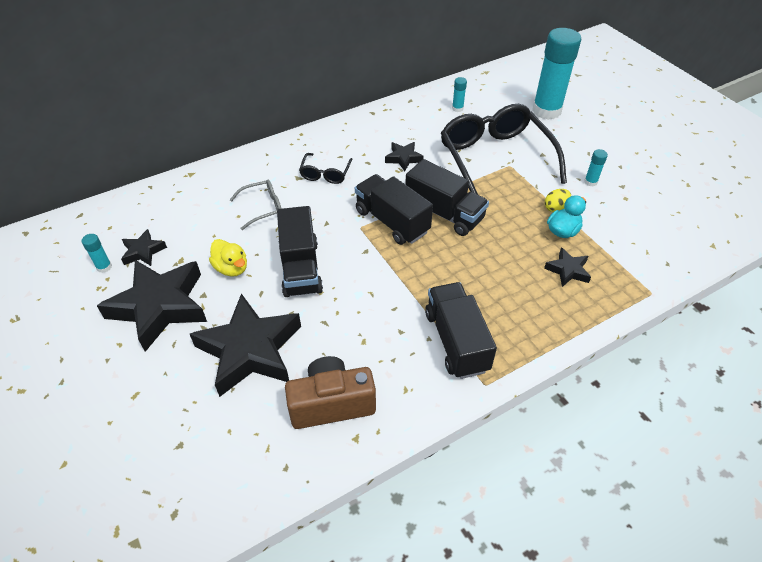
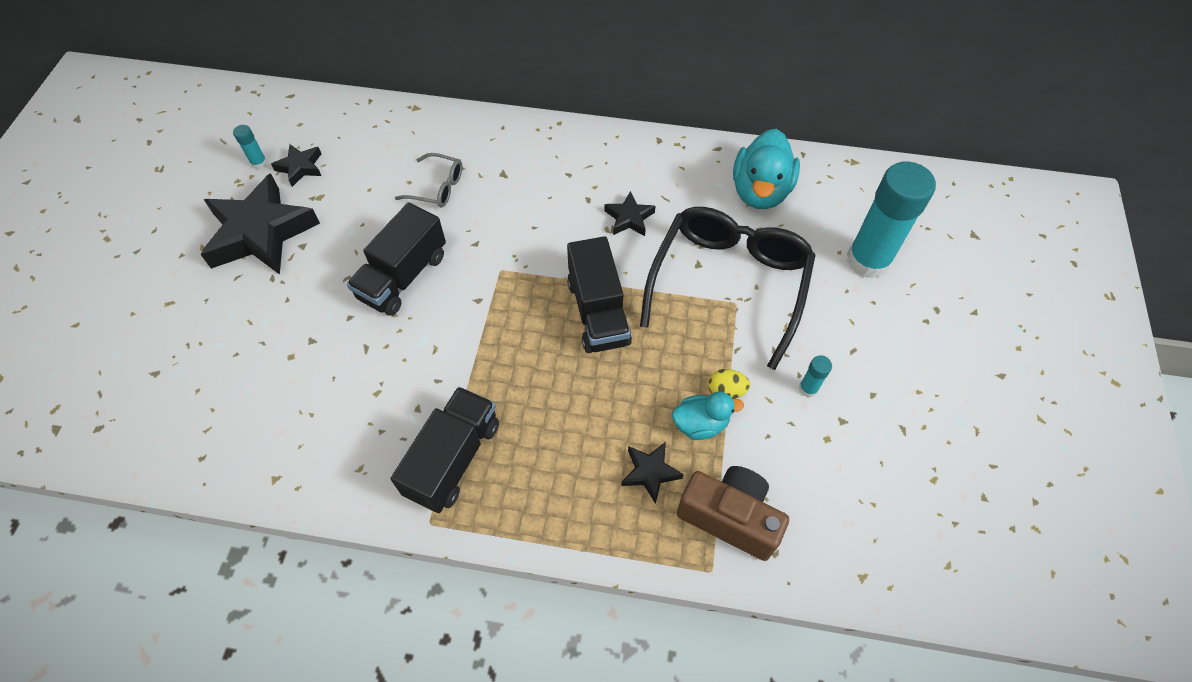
camera: 40 degrees right, 10 degrees up
(231, 268) = (349, 234): yellow duck -> none
(250, 350) = (283, 328): black star -> none
(325, 173) = (533, 186): black glasses -> none
(331, 404) = (290, 431): brown camera -> brown camera (730, 517)
(392, 221) = (536, 285): black truck -> none
(457, 108) = (760, 191): turquoise glue stick -> turquoise duck

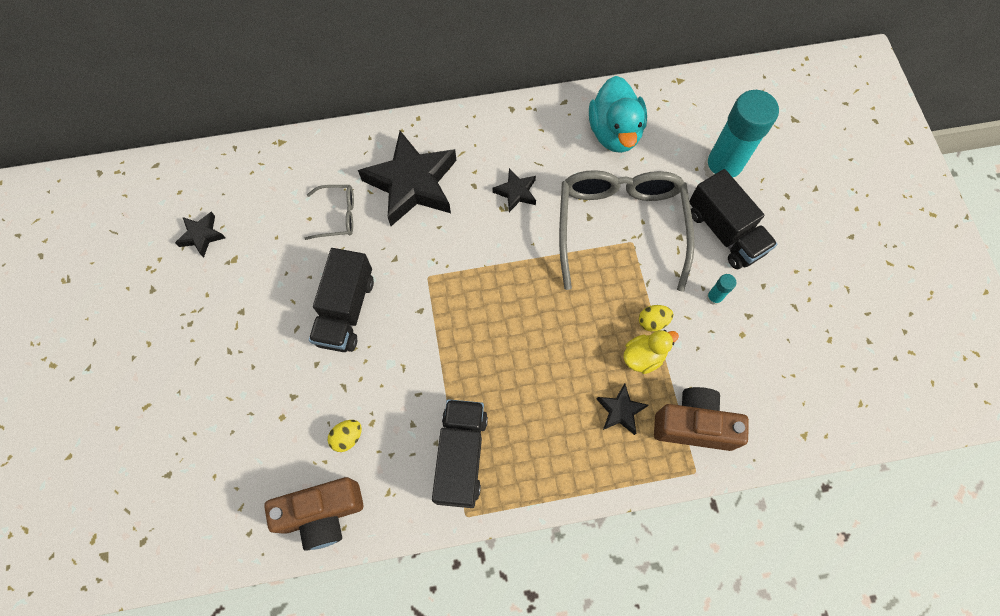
camera: 20 degrees left, 10 degrees up
(259, 163) = (160, 243): turquoise glue stick -> none
(260, 233) = (197, 312): black star -> black star (412, 184)
(283, 466) = (322, 514): none -> brown camera
(345, 398) = (347, 437): none -> yellow egg
(598, 312) = (525, 287): black truck -> black truck (724, 232)
(700, 424) = (643, 356): turquoise duck -> yellow duck
(728, 284) = (620, 227): black glasses -> grey glasses

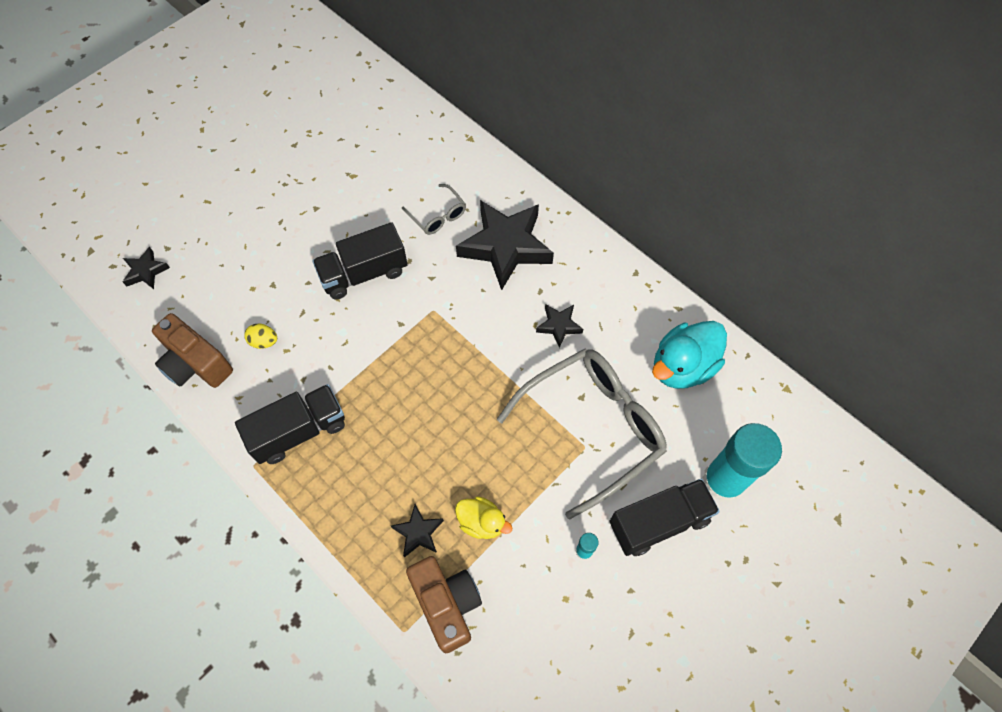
camera: 55 degrees right, 5 degrees down
(202, 235) = (356, 144): black star -> black star (146, 271)
(652, 322) = (520, 510): yellow egg -> none
(724, 232) = (659, 522): black truck -> black truck turned 135 degrees counterclockwise

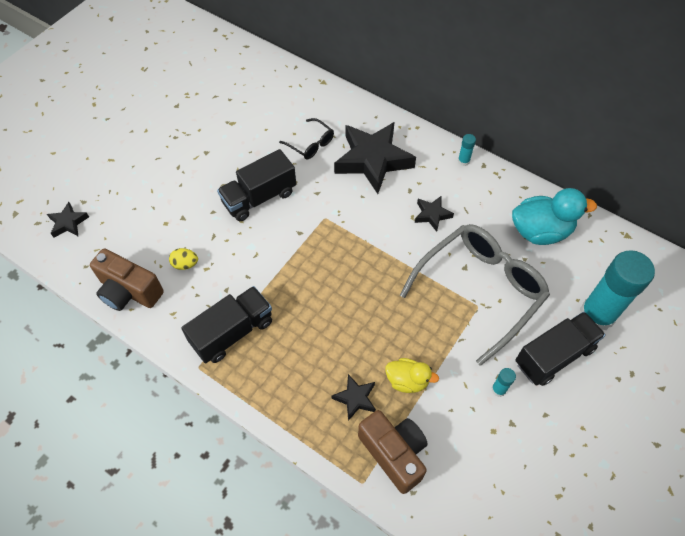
camera: 10 degrees left, 5 degrees down
(438, 215) = (311, 144): grey glasses -> black glasses
(613, 264) = (463, 161): none -> turquoise glue stick
(682, 367) = (540, 231): turquoise duck -> turquoise duck turned 135 degrees counterclockwise

